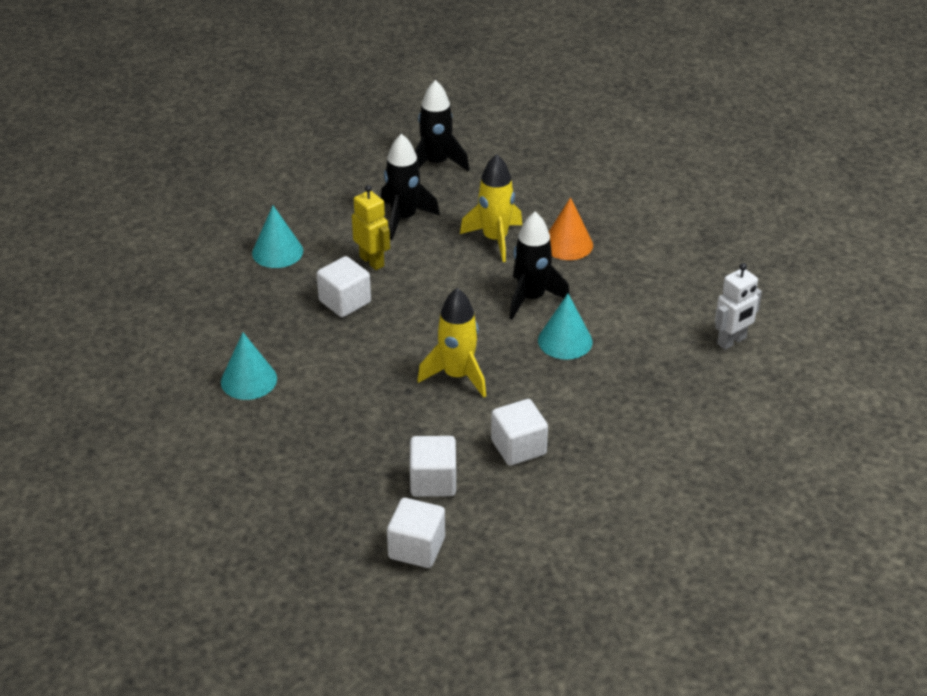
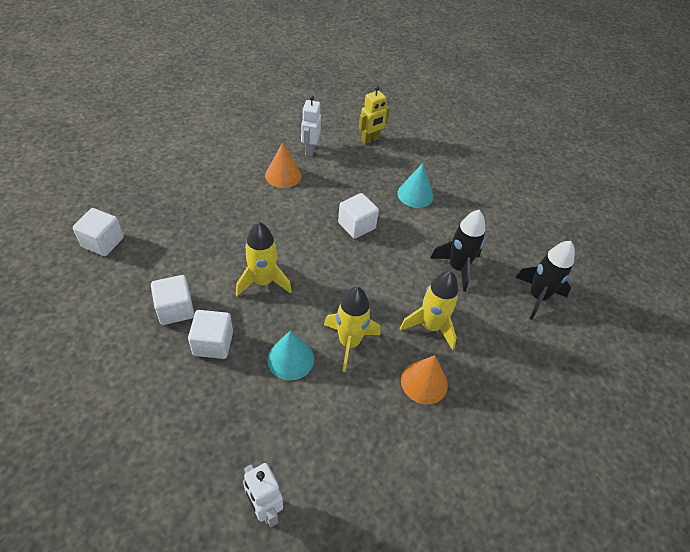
camera: 90 degrees right, 10 degrees up
(185, 358) = (310, 150): none -> white robot
(249, 380) = (283, 175): turquoise cone -> orange cone
(372, 261) = (403, 244): yellow robot -> yellow robot (370, 139)
(433, 481) = (159, 256): white cube -> white cube (213, 343)
(531, 298) = (349, 342): black rocket -> yellow rocket

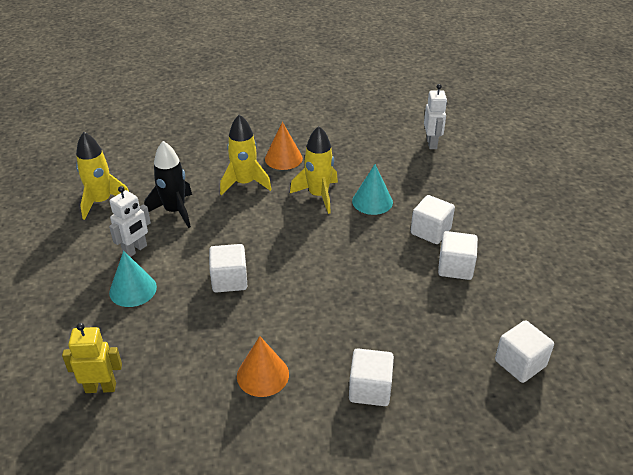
camera: 145 degrees left, 10 degrees down
(209, 190) = (370, 389): none -> white cube
(263, 281) = (362, 262): yellow rocket -> yellow rocket (101, 201)
(310, 150) = (197, 403): white robot -> white robot (135, 250)
(537, 297) = (137, 171): black rocket -> none

